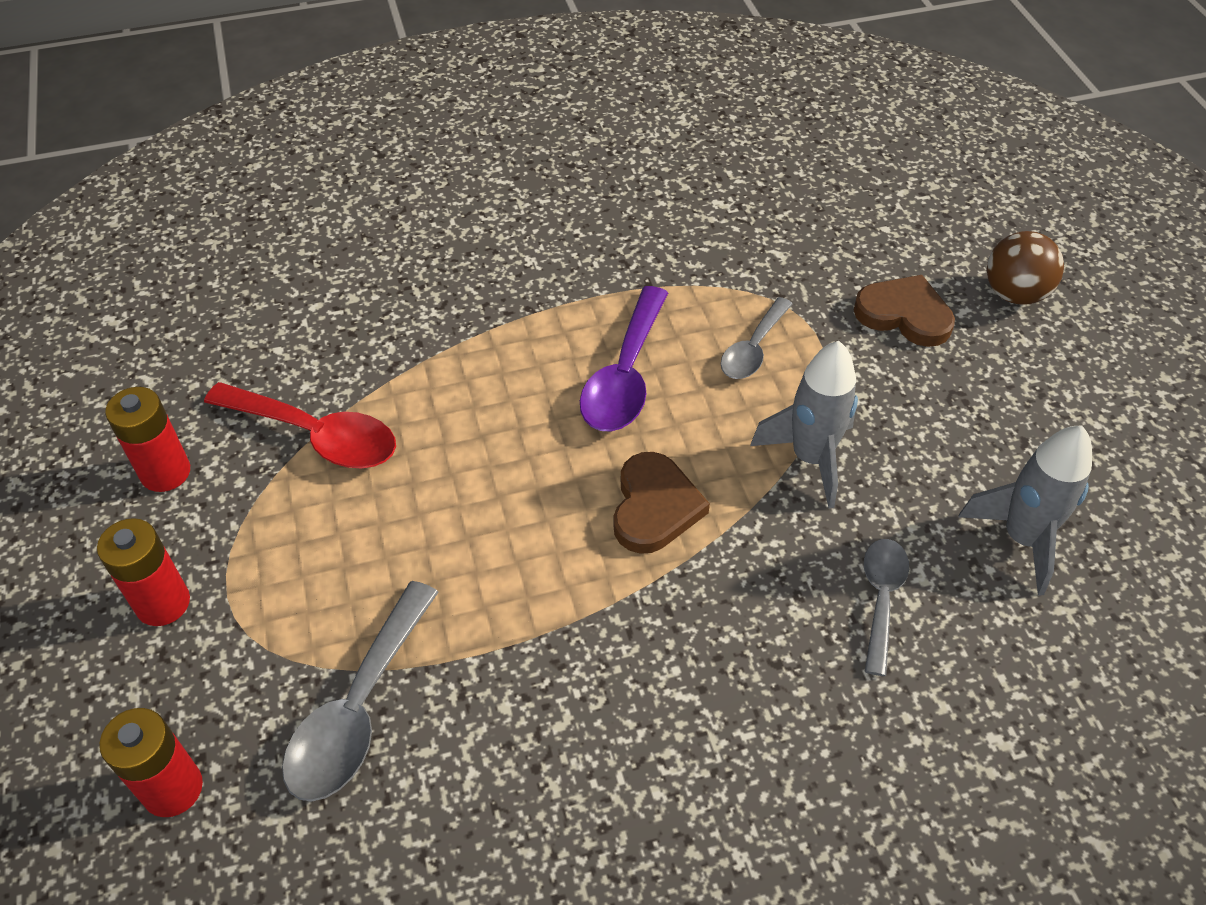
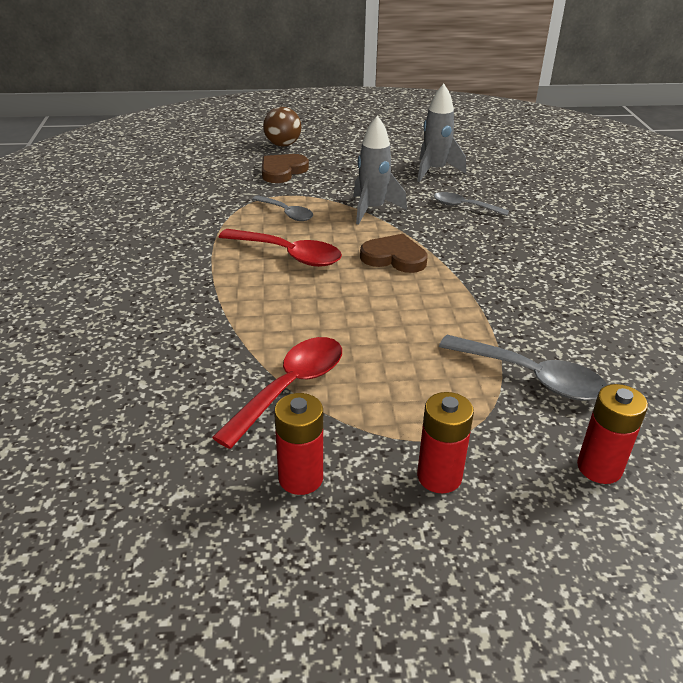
camera: 80 degrees left, 15 degrees down
(625, 376) = (289, 255): purple spoon -> red spoon

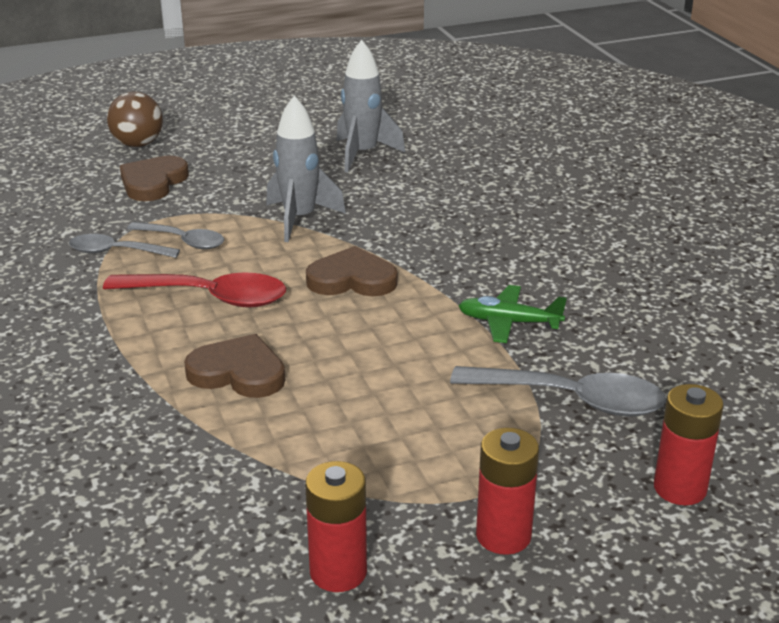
camera: 15 degrees left, 5 degrees down
(287, 311) = (238, 372): none -> brown heart
(290, 387) = (281, 467): red spoon -> none
(464, 206) = (418, 198): grey spoon -> grey spoon (116, 252)
(501, 308) = (508, 322): none -> green plane

